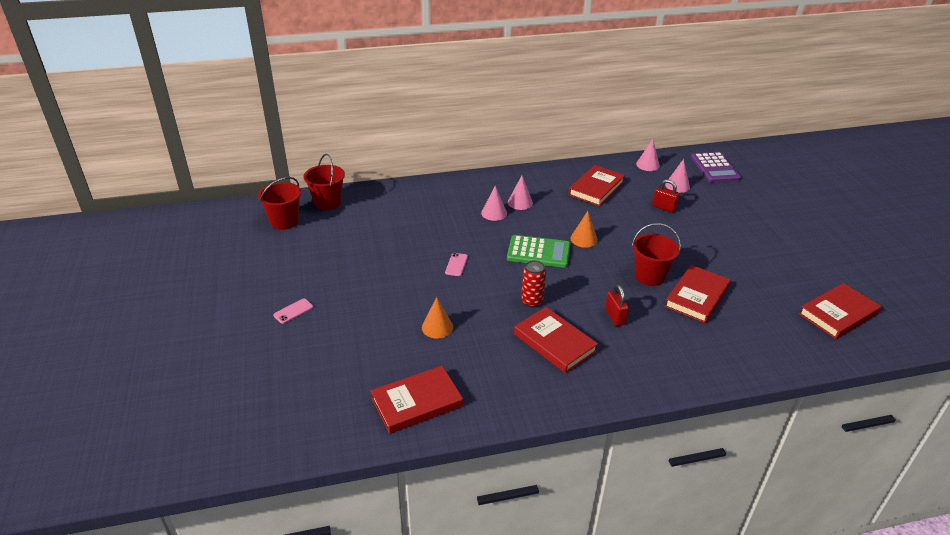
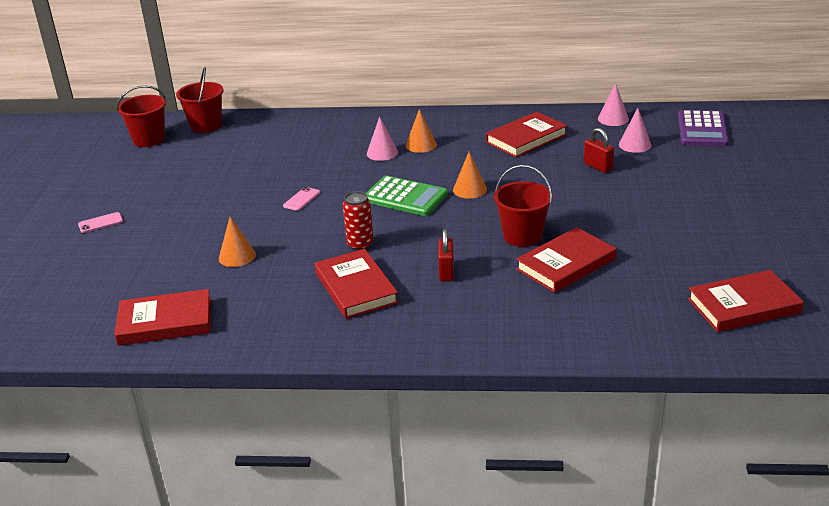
camera: 20 degrees right, 5 degrees down
(520, 202) = (421, 145): pink cone -> orange cone

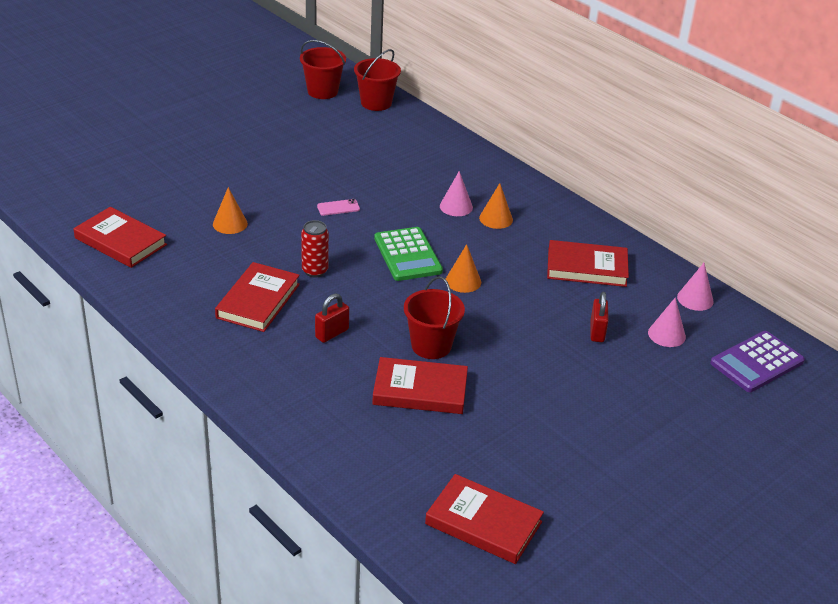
camera: 40 degrees right, 5 degrees up
(100, 223) = (195, 141): pink phone -> none

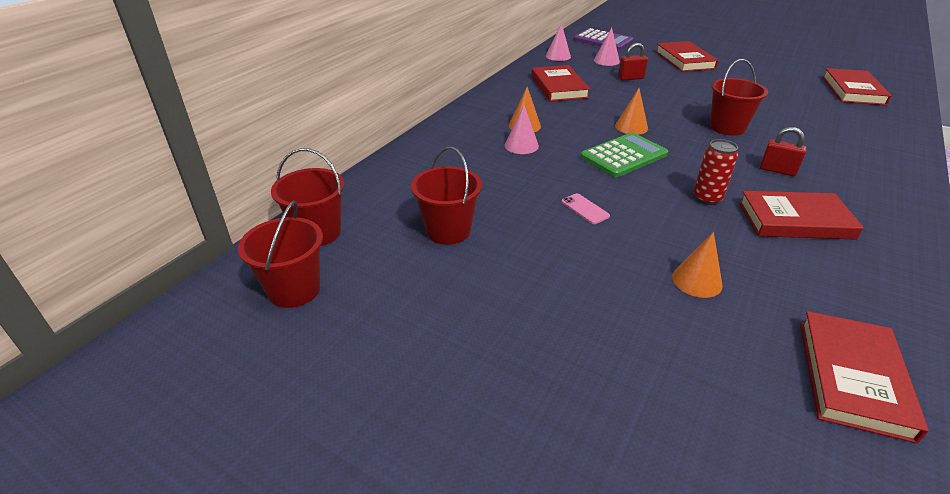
camera: 105 degrees left, 0 degrees up
(348, 147) = (448, 230): none -> red bucket
(420, 390) = (780, 124): red book -> red book (684, 60)

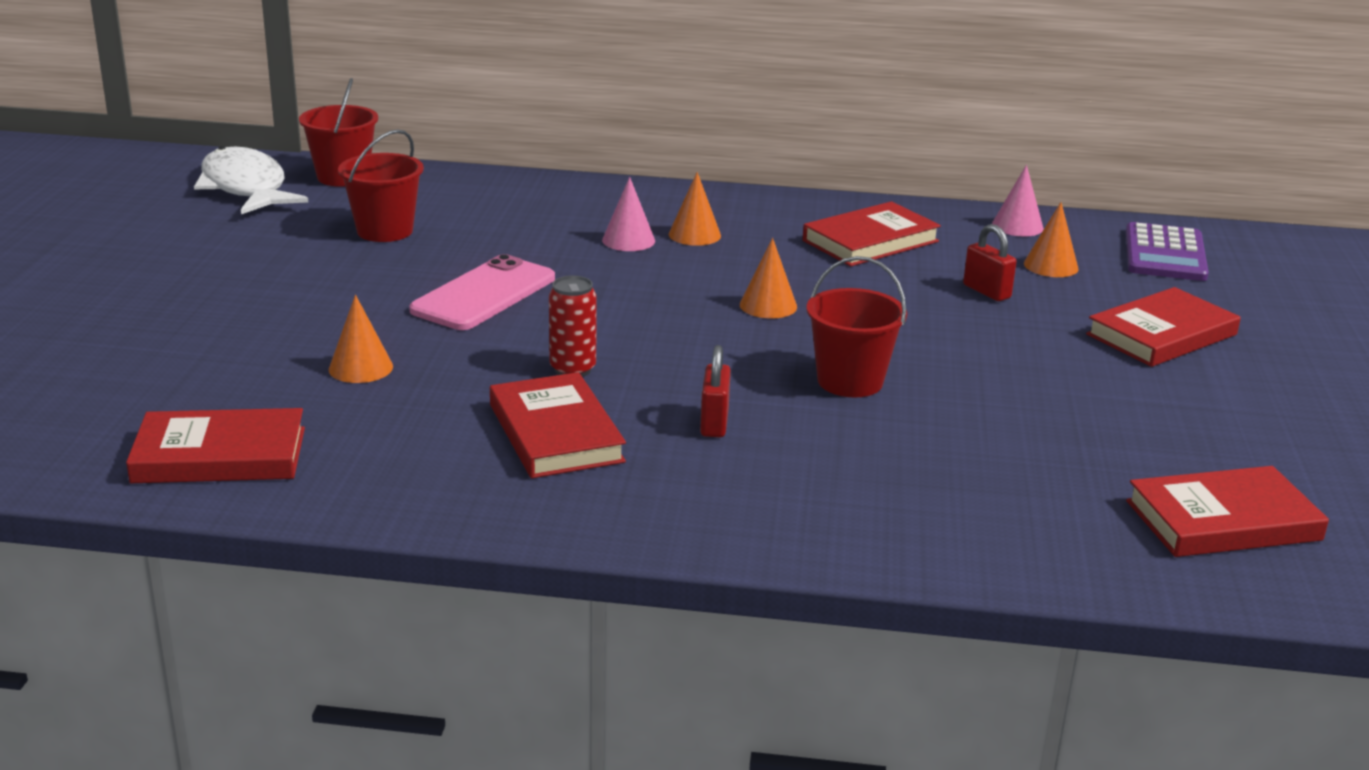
camera: 65 degrees right, 10 degrees down
(294, 290) = (246, 188): red bucket -> white fish
(585, 209) = (484, 294): pink phone -> pink phone, size x2.21
(606, 61) = (1051, 266): pink cone -> orange cone
(623, 156) = (658, 307): green calculator -> none

